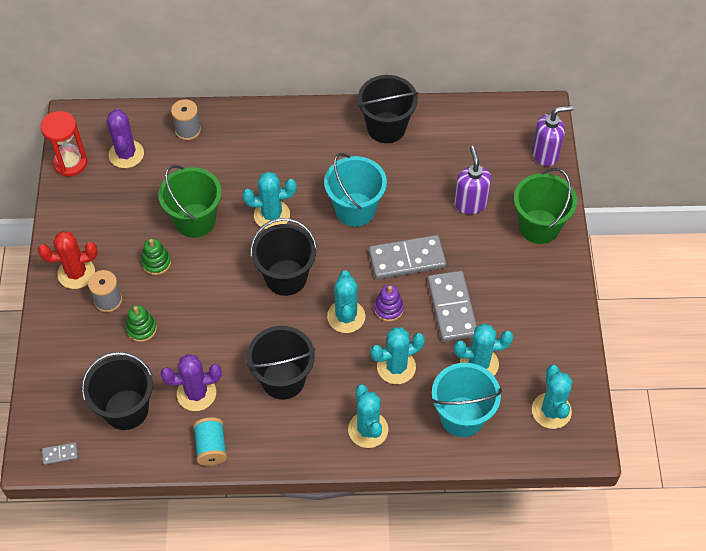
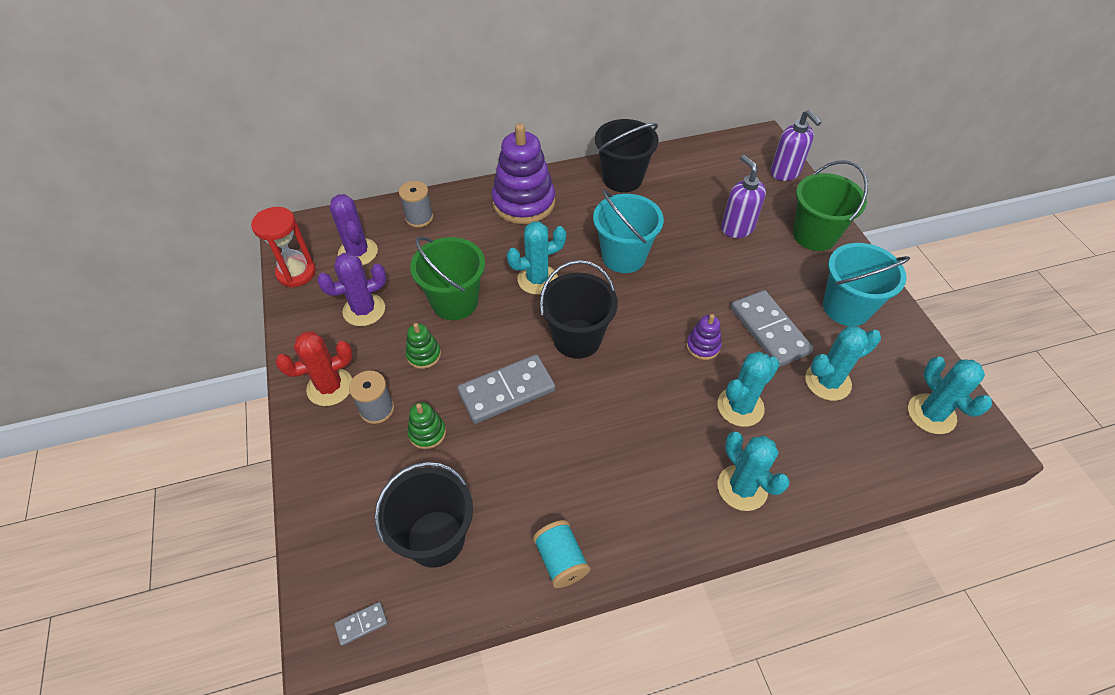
camera: 15 degrees left, 5 degrees down
(196, 393) = (519, 495): purple cactus -> purple cactus (364, 310)
(283, 379) = (618, 452): black bucket -> none
(285, 134) = (523, 202): none -> purple stacking toy
(346, 316) = (660, 365): turquoise cactus -> none
(407, 259) = (699, 292): grey domino -> grey domino (506, 391)
(462, 416) = (840, 445): turquoise bucket -> turquoise bucket (846, 308)
(545, 154) = (785, 173): purple soap dispenser -> purple soap dispenser turned 90 degrees clockwise

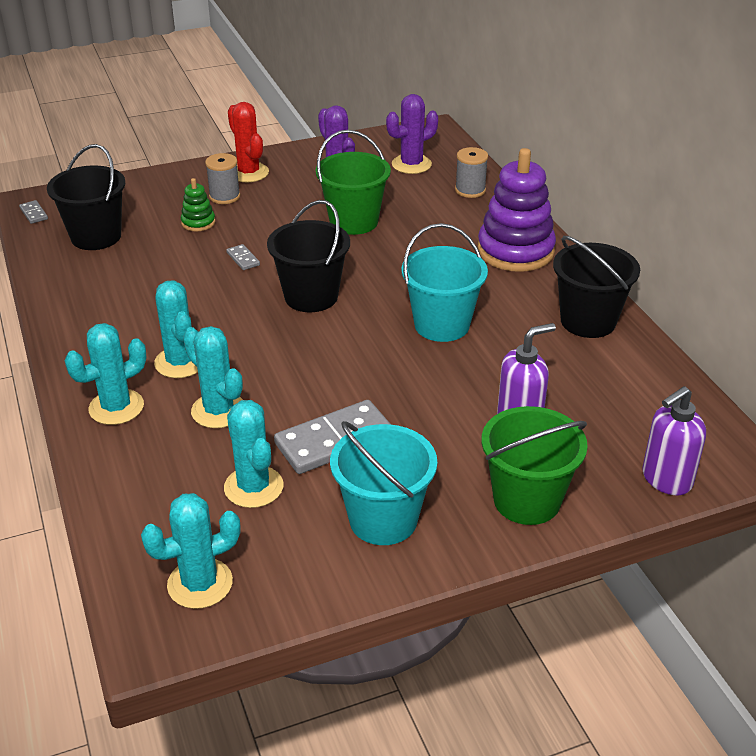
camera: 85 degrees right, 15 degrees down
(296, 273) = (379, 139): red hourglass -> none
(423, 355) = (285, 212): green stacking toy -> none
(506, 391) = (243, 259): grey domino -> grey domino, size x0.44
(537, 279) = (393, 267): turquoise cactus -> turquoise cactus (180, 362)
(561, 560) = (63, 298): turquoise spool -> none
(703, 346) = (305, 385): purple stacking toy -> none

